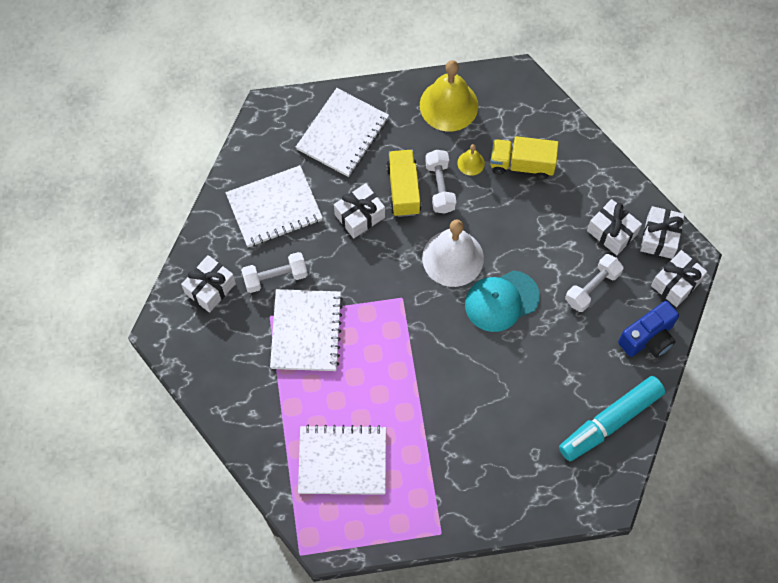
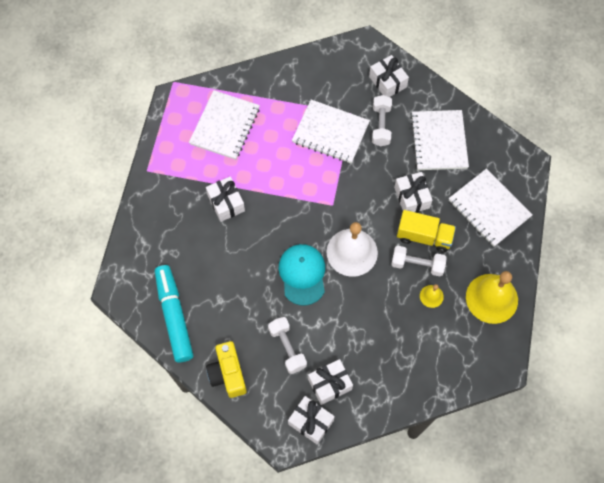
camera: 110 degrees right, 0 degrees up
(522, 164) = (417, 336): yellow truck -> none
(648, 338) = (228, 374): blue camera -> yellow camera
(676, 283) = (265, 417): white gift -> white gift (226, 203)

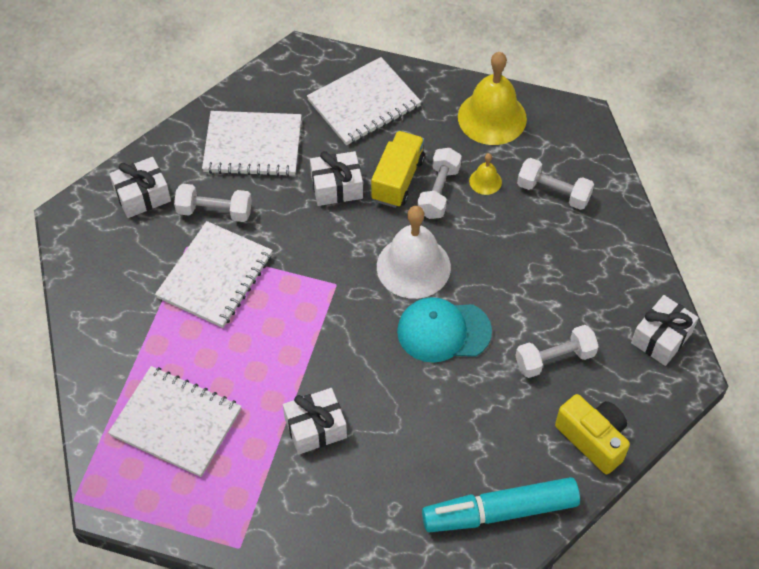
camera: 85 degrees left, 10 degrees down
(228, 374) = (593, 439): yellow camera -> yellow camera turned 120 degrees counterclockwise
(329, 384) = (608, 311): white gift -> none
(428, 345) = (553, 192): none -> white dumbbell

